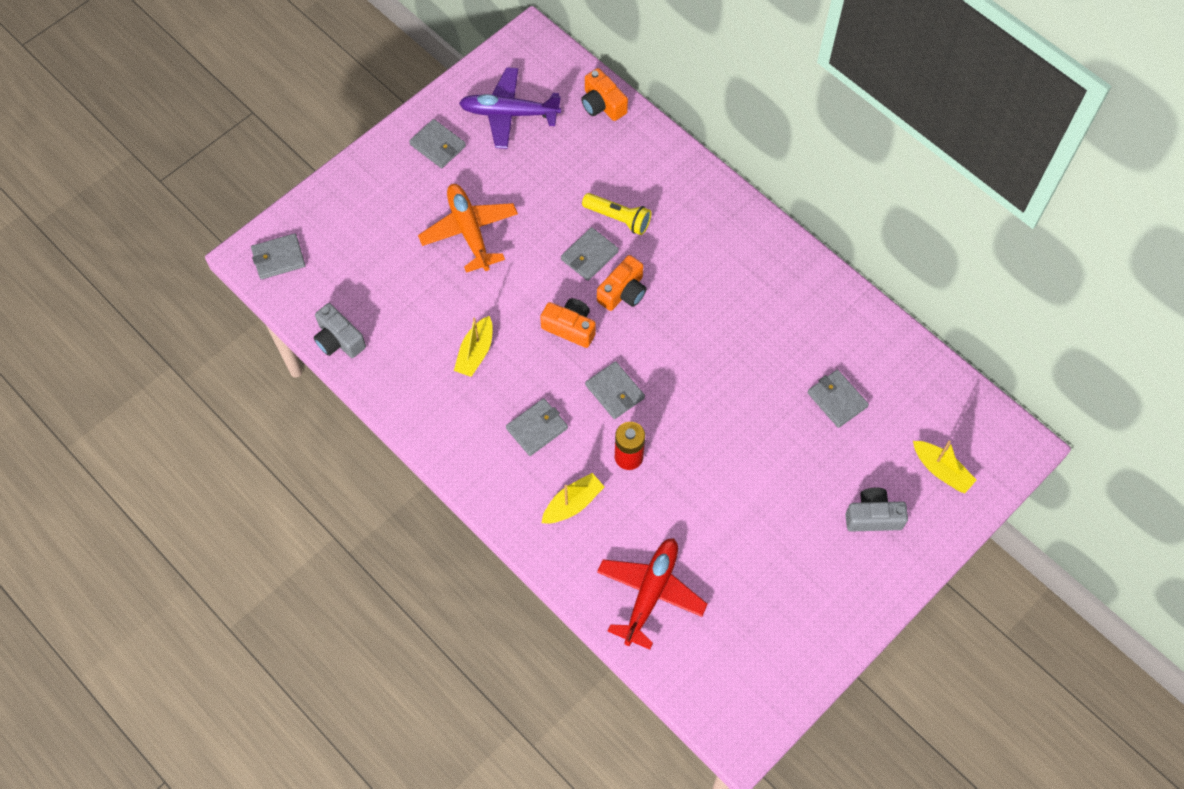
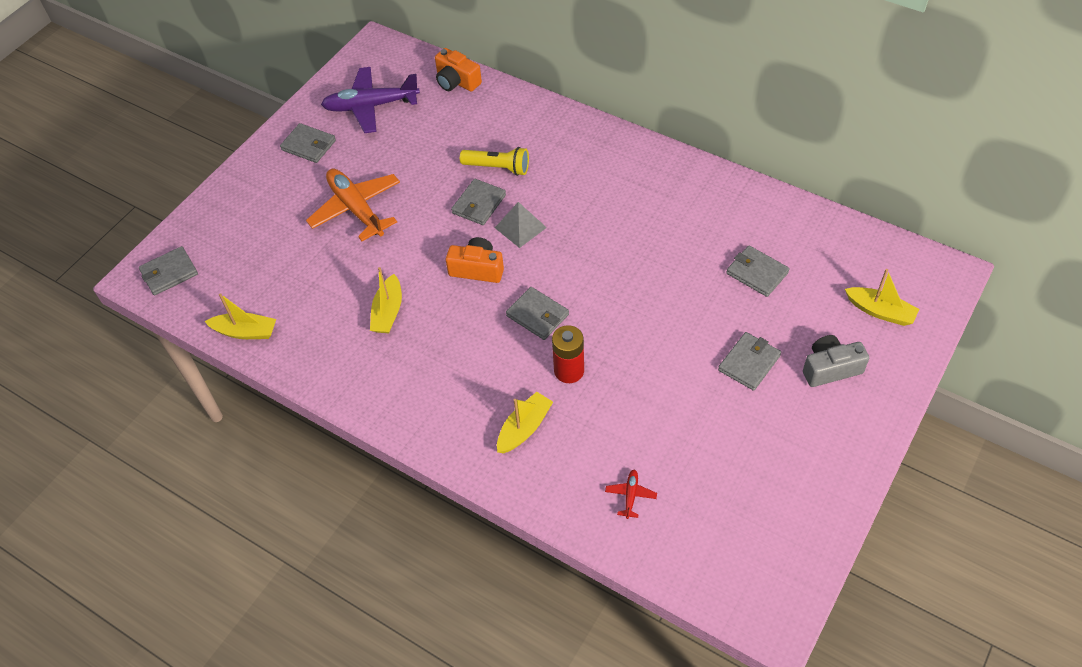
camera: 10 degrees left, 10 degrees down
(339, 340) = (245, 332): grey camera -> yellow boat
(537, 428) = (468, 366): grey wallet -> grey wallet (749, 363)
(623, 292) = (520, 227): orange camera -> grey pyramid
(650, 593) = (630, 495): red plane -> red plane, size x0.42

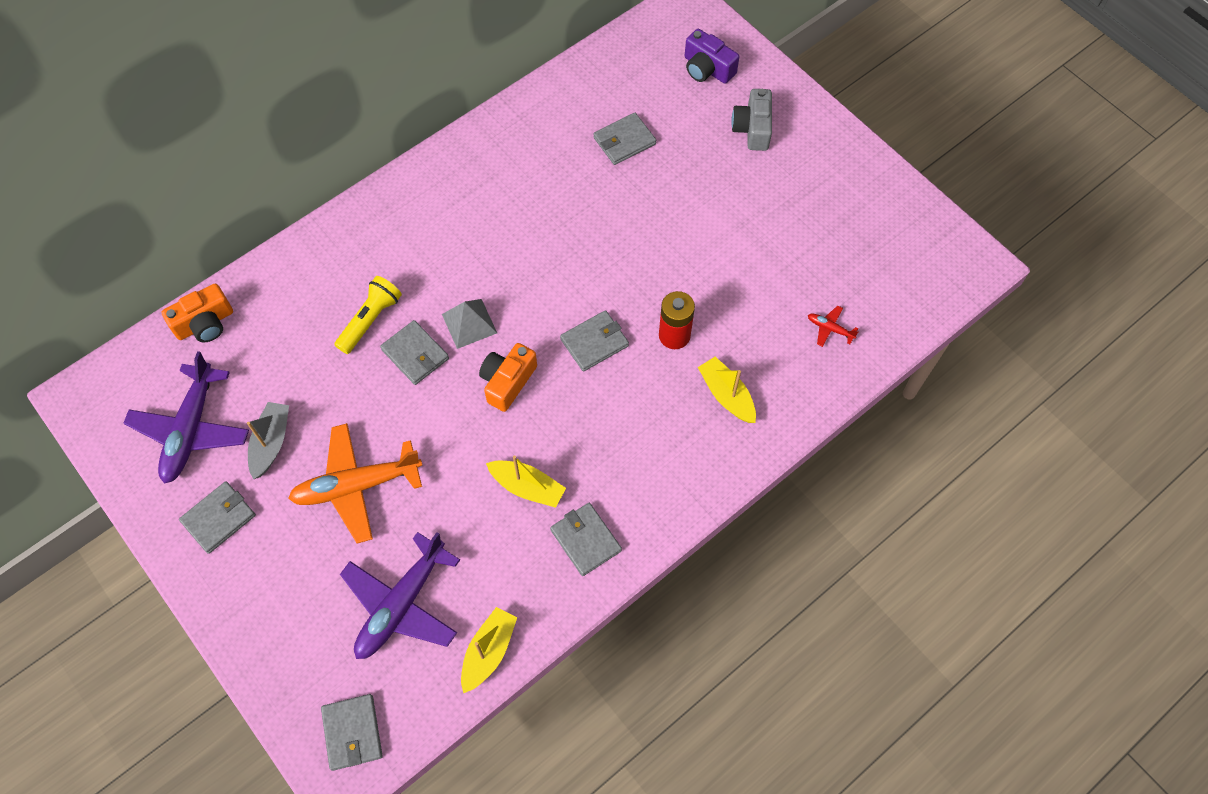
camera: 75 degrees left, 10 degrees up
(270, 267) = (401, 605): none -> purple plane
(375, 150) = (271, 443): none -> grey boat
(749, 363) = (723, 186): grey wallet -> grey wallet (585, 540)
(880, 311) = (707, 69): yellow boat -> purple camera

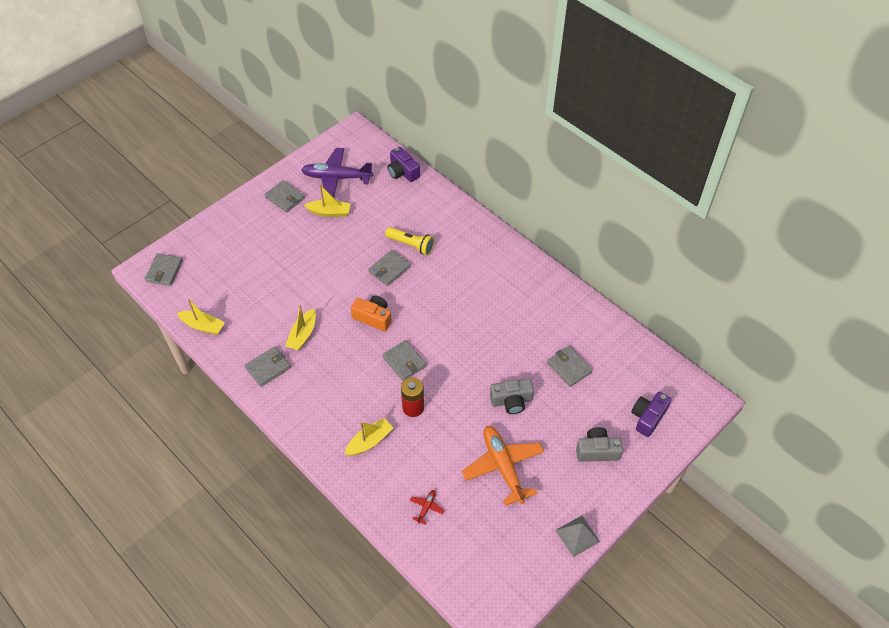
camera: 85 degrees right, 10 degrees down
(205, 323) = (402, 172): orange camera -> purple camera
(271, 443) = (329, 212): grey boat -> yellow boat
(352, 732) = (164, 271): grey wallet -> grey wallet turned 60 degrees counterclockwise
(356, 486) = (303, 253): orange plane -> orange plane (503, 466)
(401, 605) = (232, 283): purple plane -> none
(469, 323) = (413, 294): grey pyramid -> grey pyramid (577, 536)
(672, 214) = (511, 401): none -> grey camera

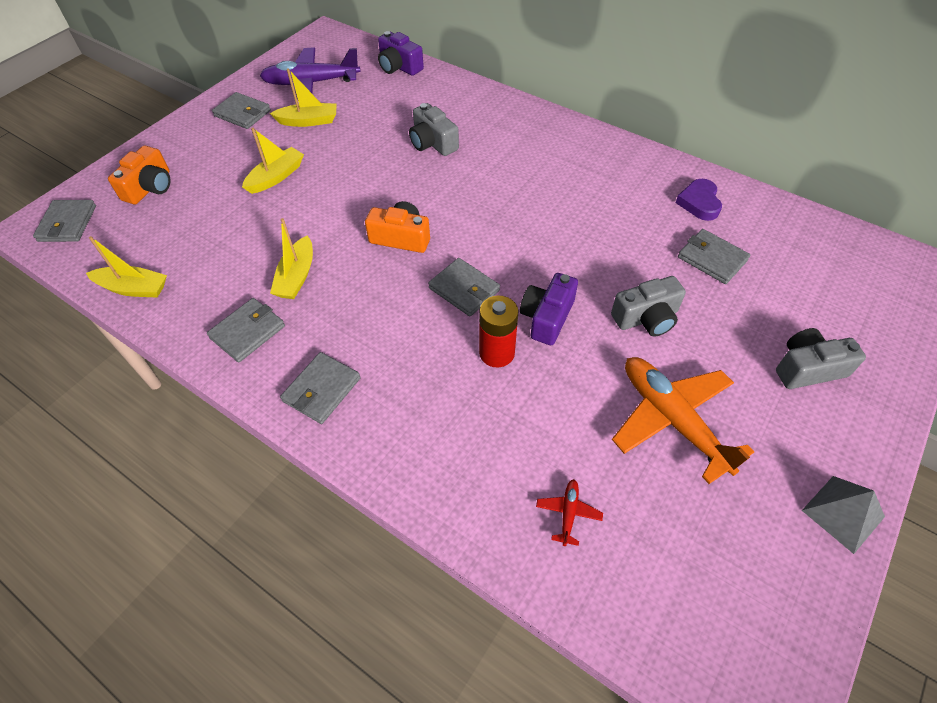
camera: 10 degrees left, 0 degrees up
(217, 251) = (150, 187): none -> orange camera
(369, 441) = (439, 418): yellow boat -> yellow boat (276, 177)
(389, 269) = (409, 175): grey wallet -> grey wallet (322, 390)
(411, 245) = (432, 143): yellow flashlight -> grey camera
(578, 324) = (699, 203): none -> purple heart
(648, 417) = (858, 307): purple camera -> purple camera (547, 317)

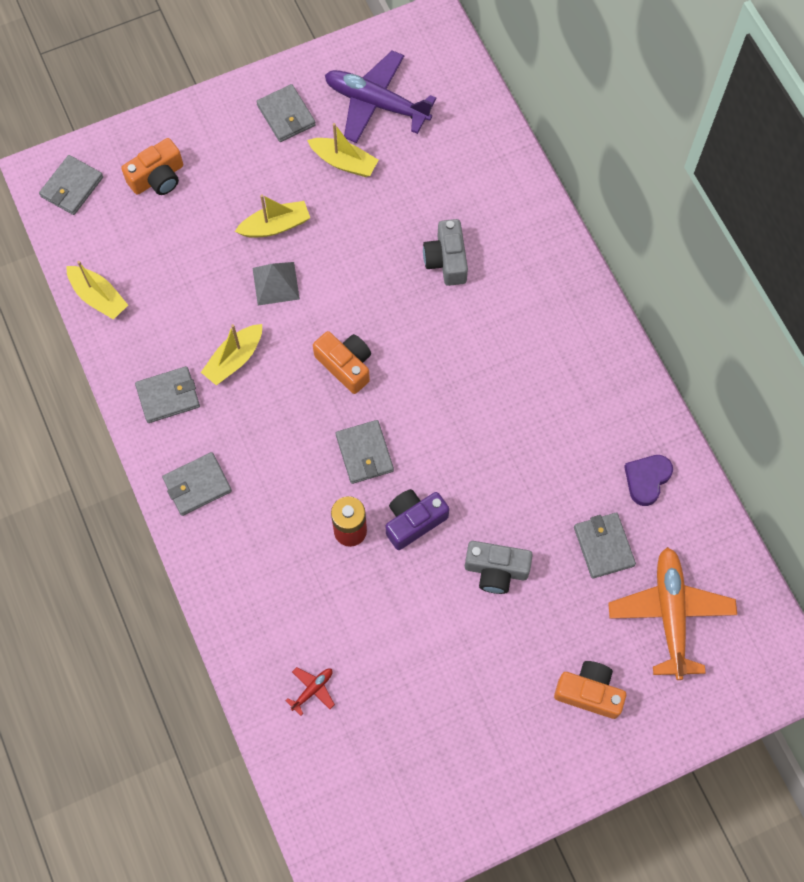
camera: 30 degrees right, 15 degrees up
(399, 67) = (481, 124): purple camera -> none
(672, 419) = (443, 667): orange plane -> orange plane (670, 614)
(808, 368) = (589, 692): grey camera -> orange camera
(843, 513) = (506, 809): grey pyramid -> grey pyramid (275, 283)

